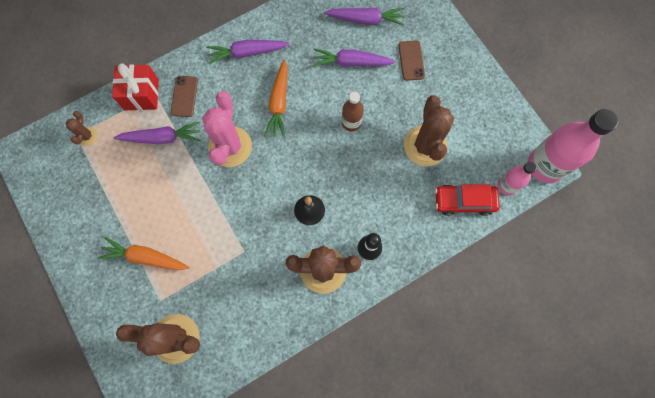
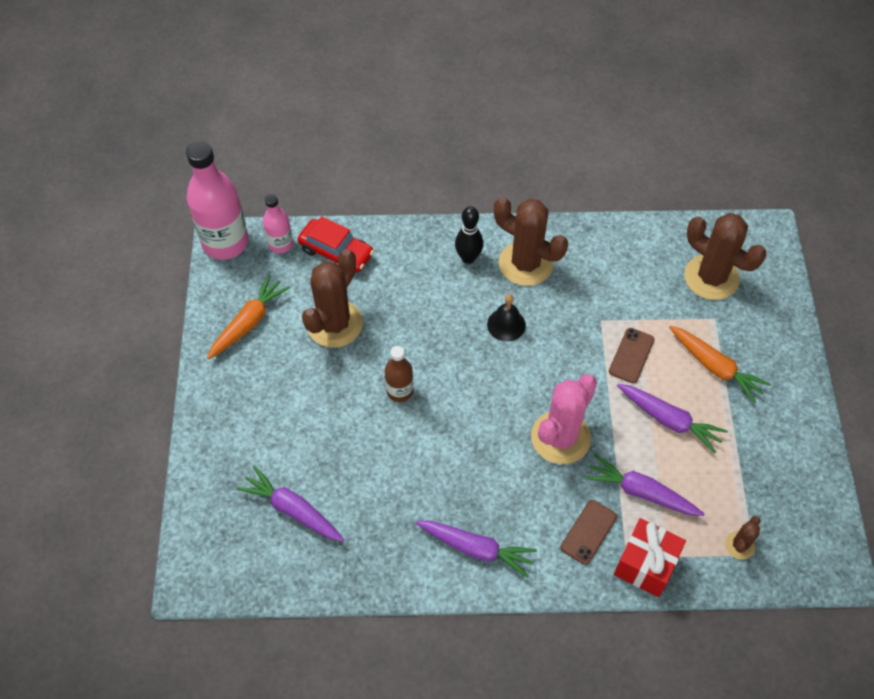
camera: 150 degrees left, 15 degrees down
(279, 103) = (472, 459): orange carrot -> orange carrot (249, 322)
(351, 62) = (350, 463): purple carrot -> purple carrot (669, 420)
(411, 60) = (276, 426): brown phone -> brown phone (631, 355)

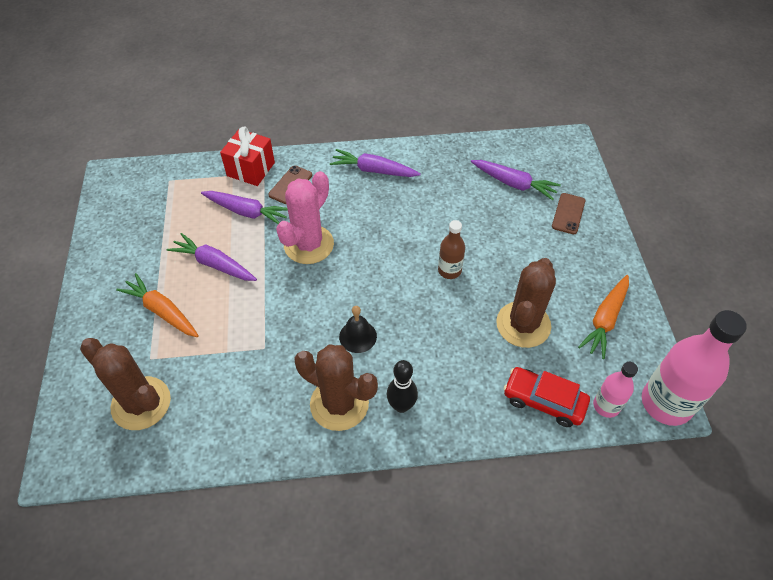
camera: 175 degrees right, 5 degrees down
(631, 355) = (239, 316): brown phone -> brown phone (568, 213)
(739, 545) = (178, 184): brown cactus -> none

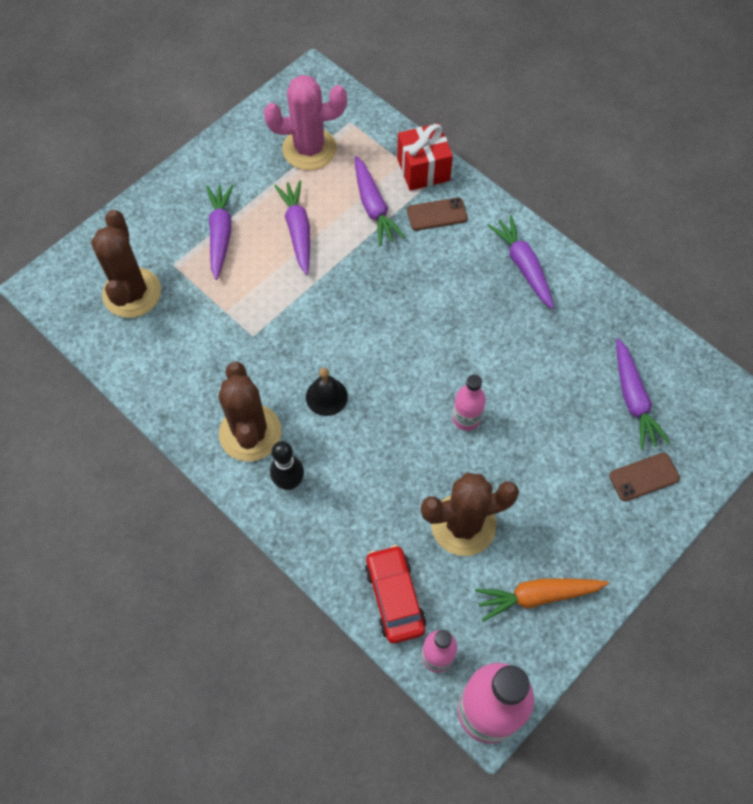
camera: 50 degrees right, 10 degrees up
(162, 311) = (220, 234): orange carrot -> purple carrot
(309, 244) = (385, 283): pink cactus -> pink cactus (309, 149)
(449, 270) = (466, 418): brown bottle -> pink bottle

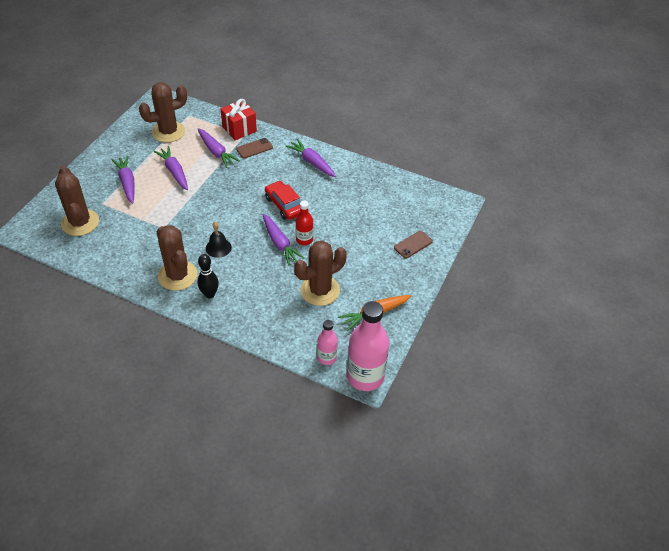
camera: 20 degrees left, 15 degrees down
(309, 149) = (168, 132): pink cactus -> brown cactus
(394, 597) = (292, 335): red car -> red car (284, 205)
(466, 418) = (304, 240): pink bottle -> red bottle
(633, 399) = (394, 210): purple carrot -> purple carrot (280, 243)

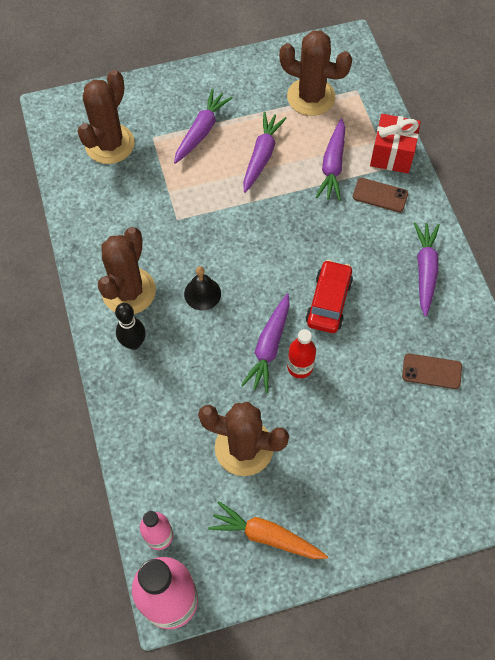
camera: 50 degrees right, 15 degrees up
(413, 244) = (416, 491): brown phone -> brown phone (431, 371)

